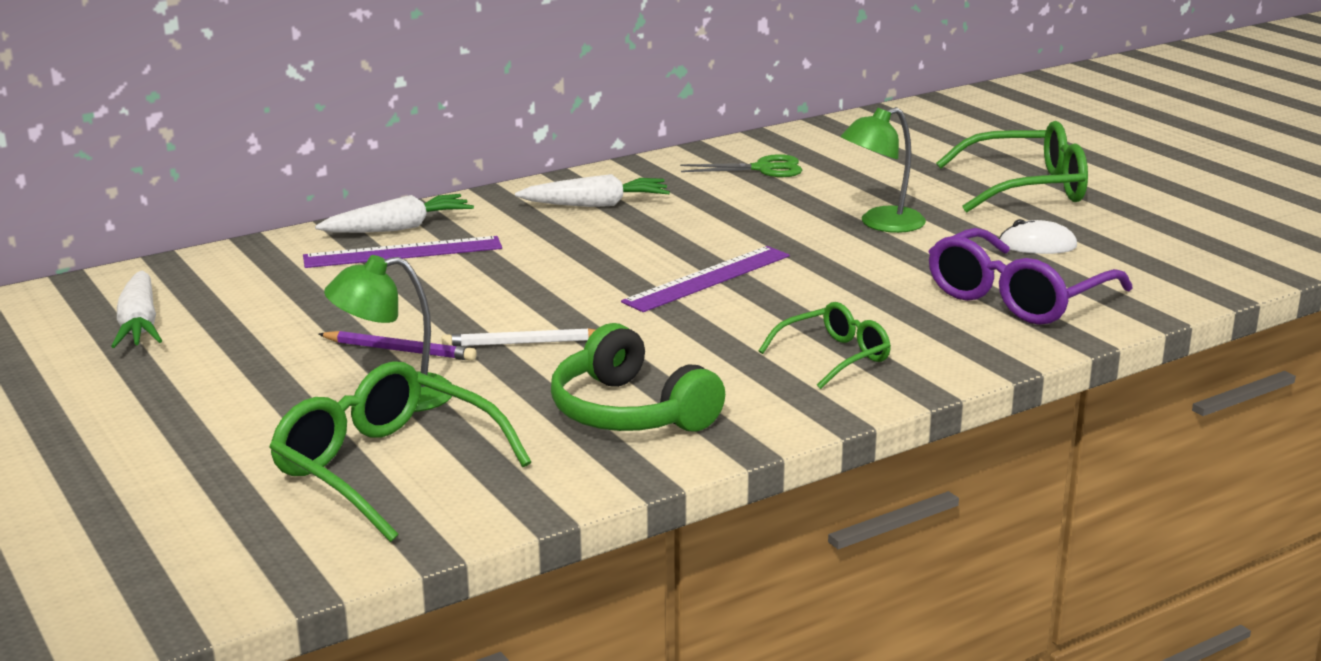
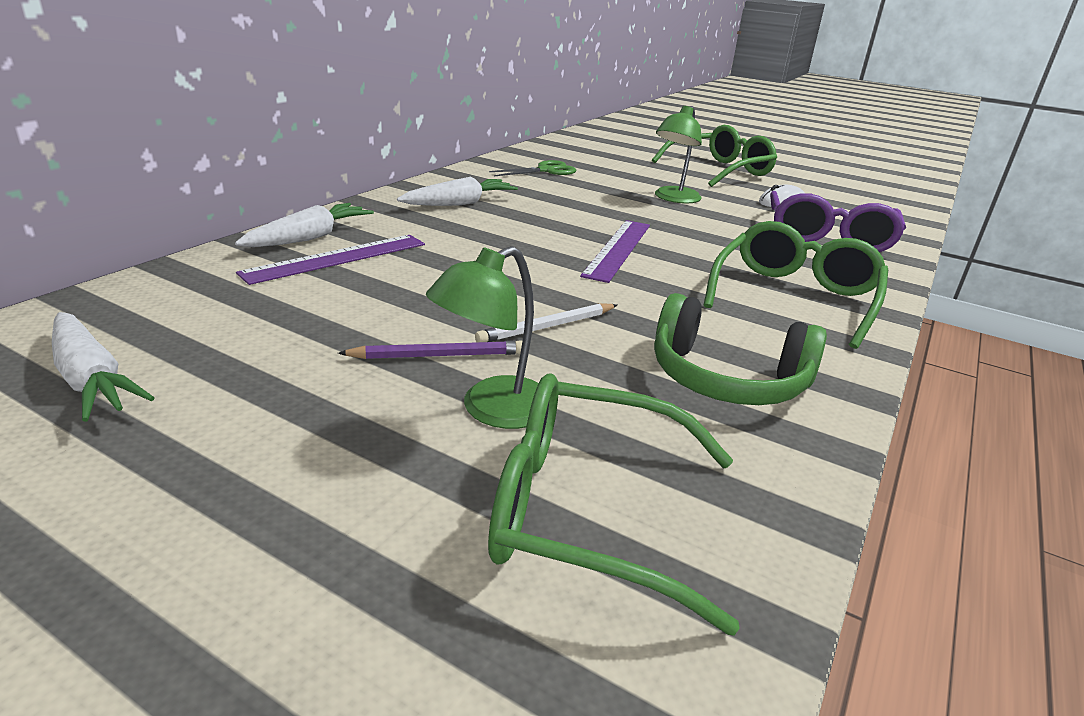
camera: 30 degrees left, 5 degrees up
(834, 357) = (794, 297): green glasses -> green glasses, size x1.68

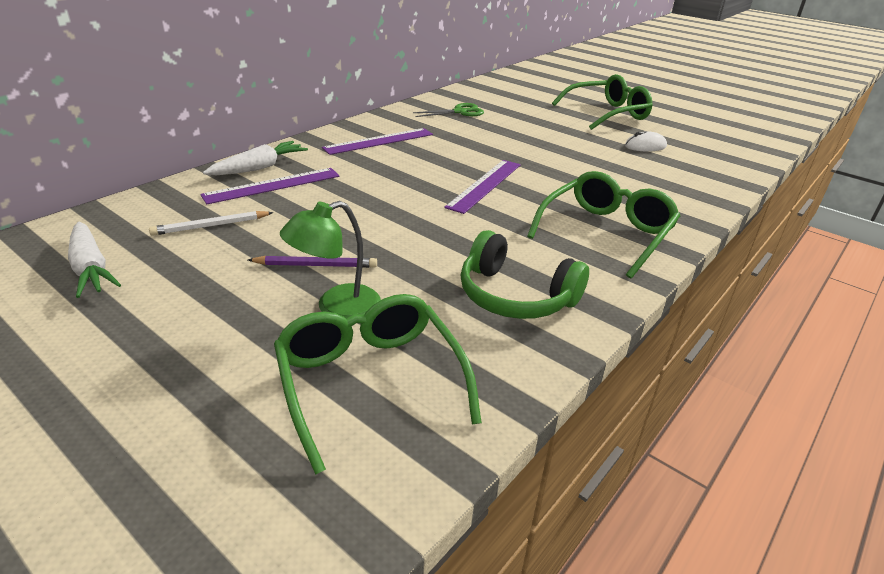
camera: 10 degrees right, 5 degrees up
(459, 203) = (379, 141): white carrot -> purple ruler
(547, 327) = (401, 247): white pencil -> white pencil (211, 226)
(587, 511) = (370, 381): green glasses -> green glasses turned 45 degrees clockwise
(673, 198) = (553, 140): green lamp -> none
(828, 237) = (667, 180): purple glasses -> none

